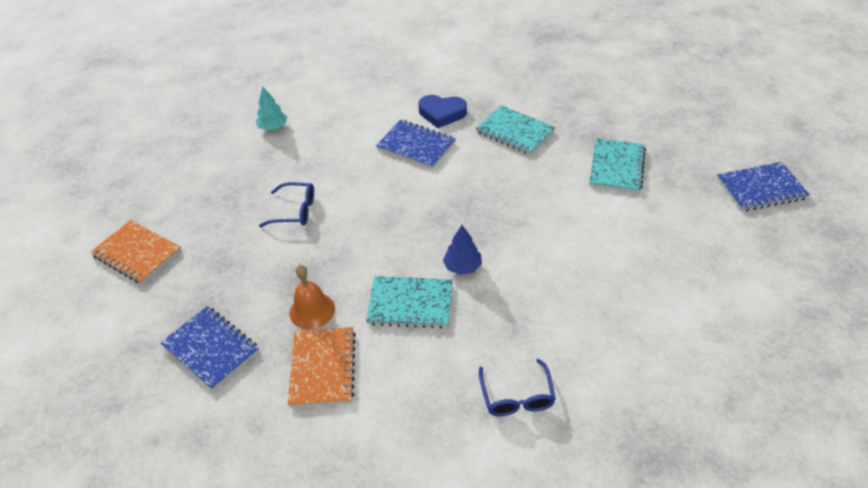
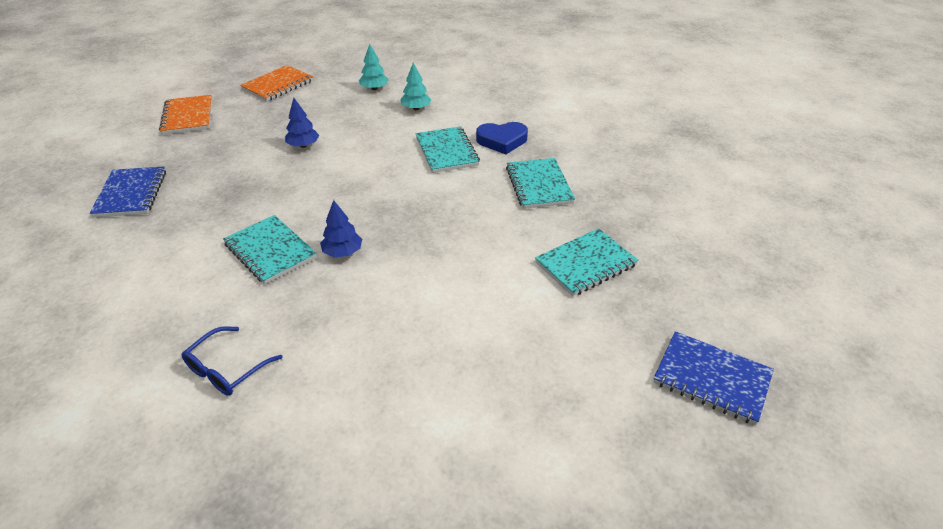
camera: 40 degrees right, 5 degrees down
(295, 211) = (303, 145): blue glasses -> blue tree
(312, 310) = (212, 211): orange bell -> none
(323, 368) = (159, 250): orange notebook -> orange notebook (278, 85)
(337, 125) = (416, 108): none -> turquoise tree
(416, 146) = (447, 151): blue notebook -> turquoise notebook
(442, 113) = (502, 141): blue heart -> blue heart turned 60 degrees counterclockwise

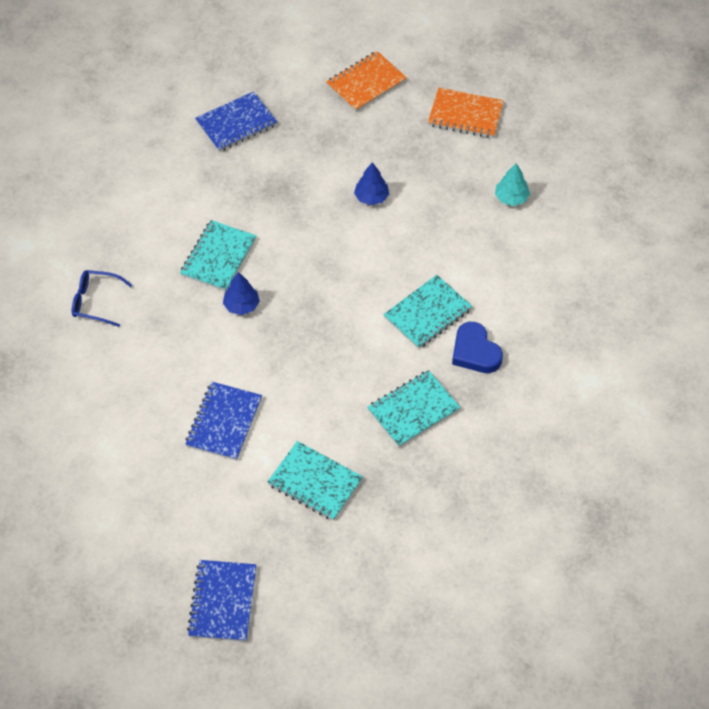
camera: 65 degrees right, 15 degrees up
(416, 108) = (493, 253): turquoise tree -> none
(476, 307) = (224, 422): none -> blue notebook

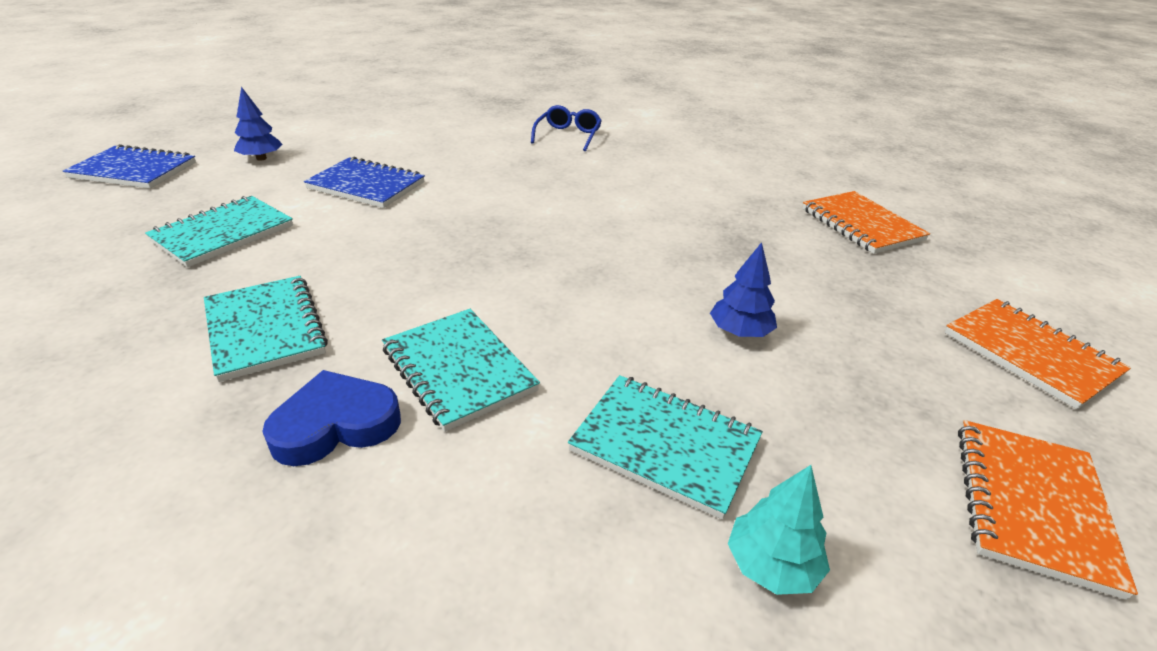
camera: 95 degrees right, 20 degrees down
(218, 257) = (619, 198): turquoise notebook -> turquoise notebook (665, 445)
(236, 124) = (861, 225): blue notebook -> orange notebook
(241, 305) = (537, 207): blue tree -> blue tree (261, 158)

